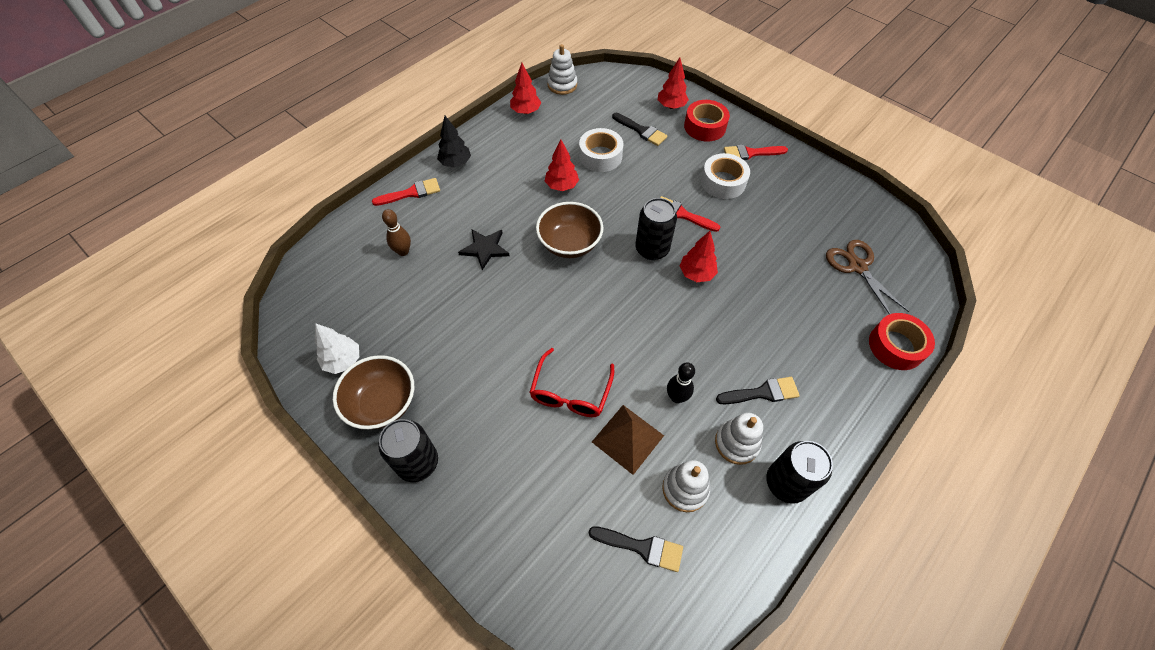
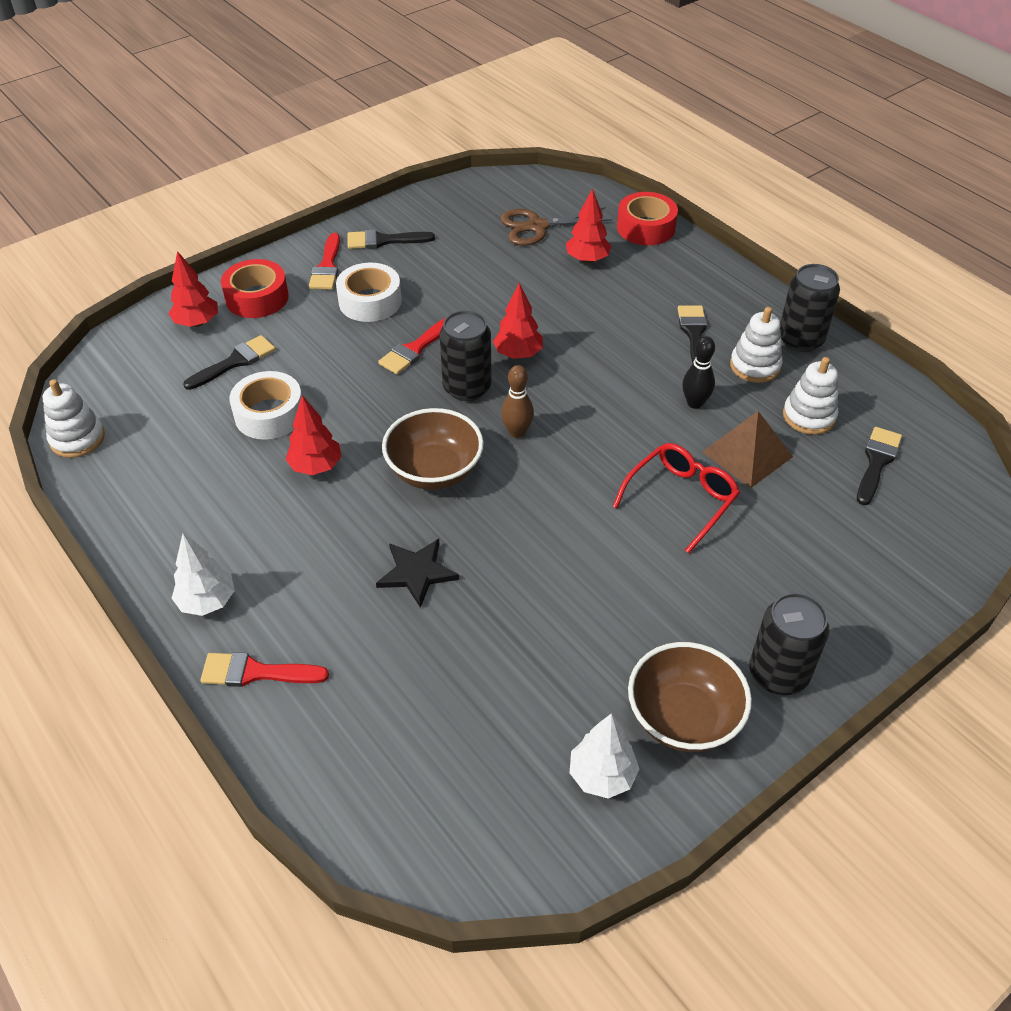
camera: 80 degrees left, 10 degrees down
(403, 251) = (392, 687): brown bowling pin -> brown bowling pin (517, 432)
(411, 193) = (256, 672): red brush -> red brush turned 75 degrees counterclockwise
(455, 163) = (207, 602): black tree -> white tree
(526, 111) = (120, 493): red tree -> red tree (587, 259)
(570, 392) = (681, 499): red glasses -> red glasses turned 75 degrees counterclockwise
(794, 177) = (384, 240): none -> black brush

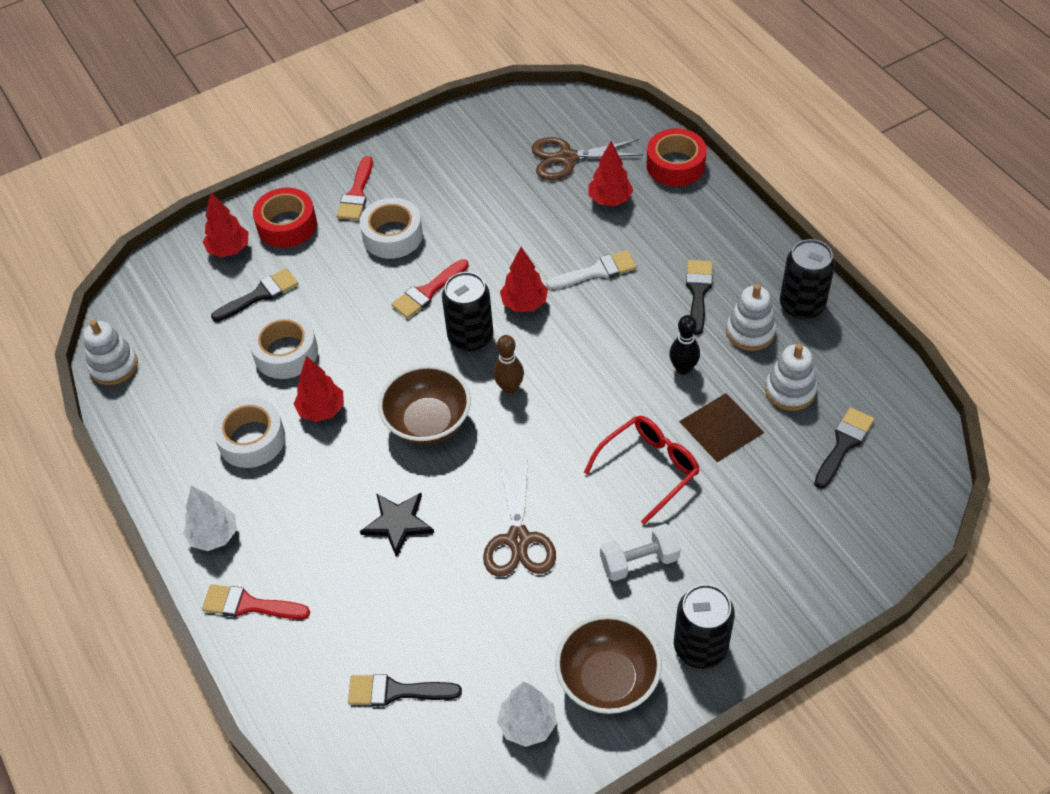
camera: 10 degrees right, 5 degrees up
(240, 500) = (251, 439): none -> white tape
(384, 240) = (415, 166): black brush -> black brush (396, 691)
(554, 579) = (519, 540): none -> brown scissors
(587, 321) = (596, 271): none -> white brush
(691, 591) = (639, 561): none -> white dumbbell

